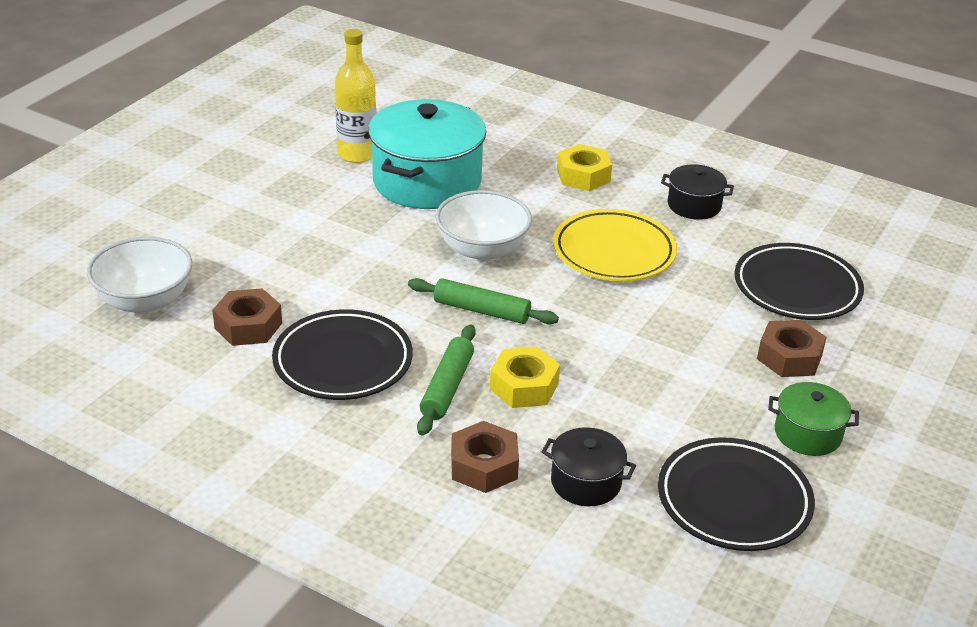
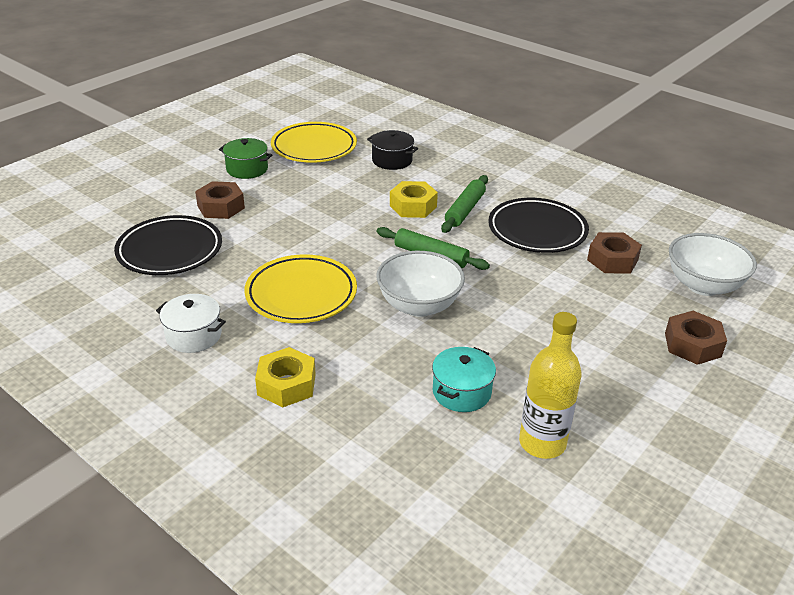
camera: 170 degrees left, 0 degrees up
(427, 181) = (461, 392): turquoise pot -> turquoise pot, size x0.49
(484, 466) = (448, 171): brown nut -> brown nut (692, 345)
(694, 205) = (194, 335): black pot -> white pot
(733, 500) = (314, 147): black plate -> yellow plate

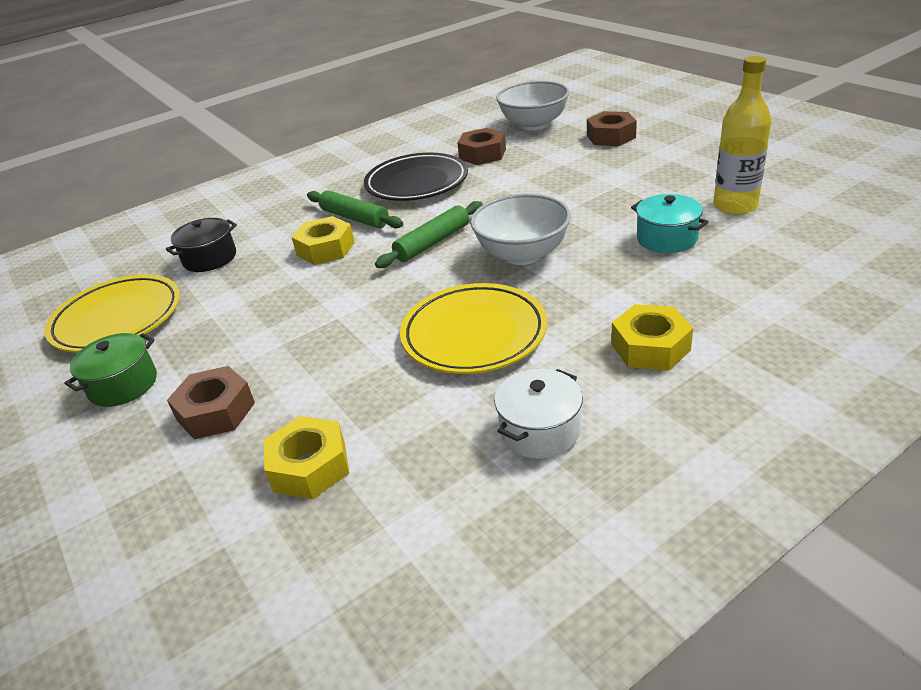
camera: 70 degrees left, 0 degrees up
(170, 251) = (310, 467): black plate -> yellow nut

